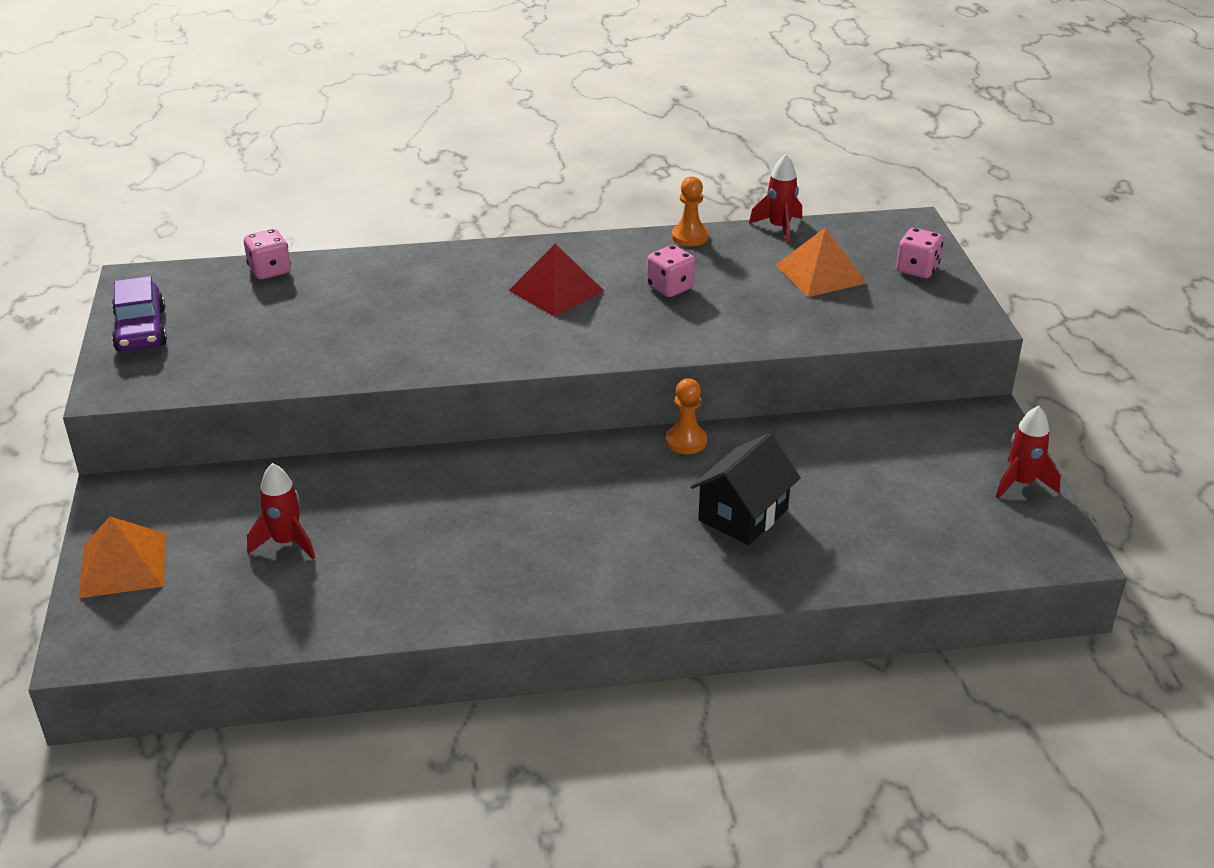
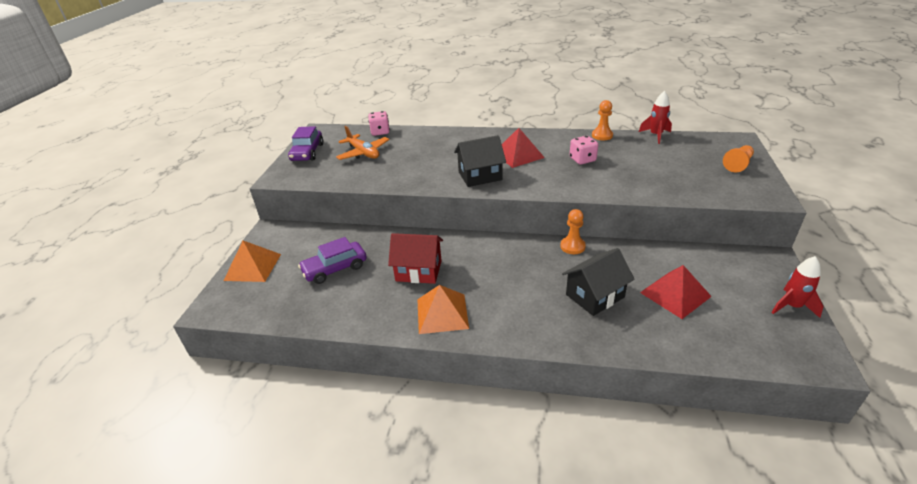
camera: 20 degrees right, 0 degrees up
(259, 318) = (363, 153): none -> orange plane
(286, 542) = (335, 268): red rocket -> purple car
(441, 522) = (418, 271): none -> red house
(503, 339) = (480, 176): none -> black house
(820, 273) = (675, 161): orange pyramid -> orange pyramid (442, 313)
(860, 492) = (675, 294): none -> red pyramid
(917, 269) = (738, 164): pink dice -> orange pawn

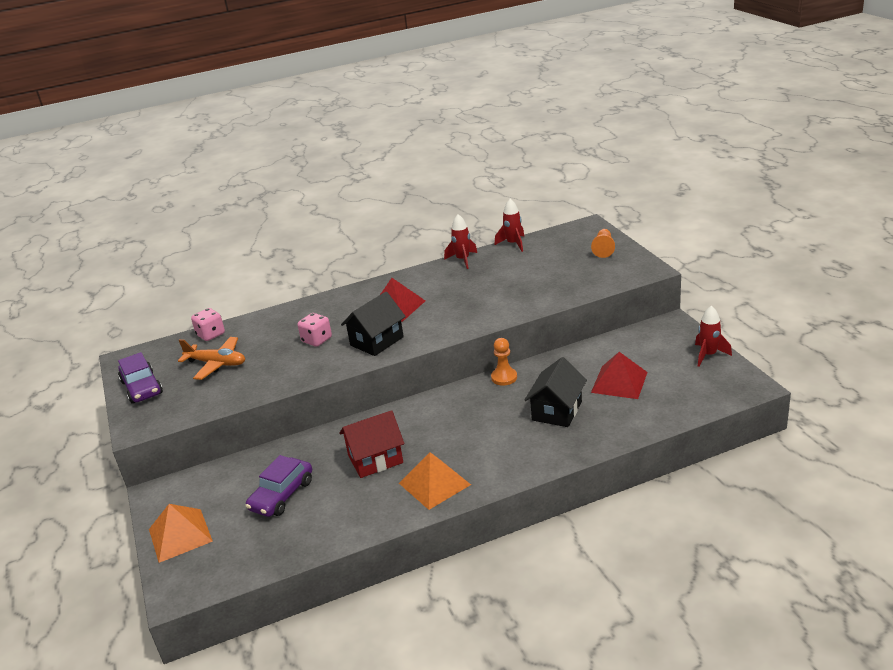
camera: 30 degrees left, 5 degrees down
(582, 159) = (464, 290): pink dice -> pink dice (317, 340)
(602, 135) = (463, 260): orange pawn -> red rocket

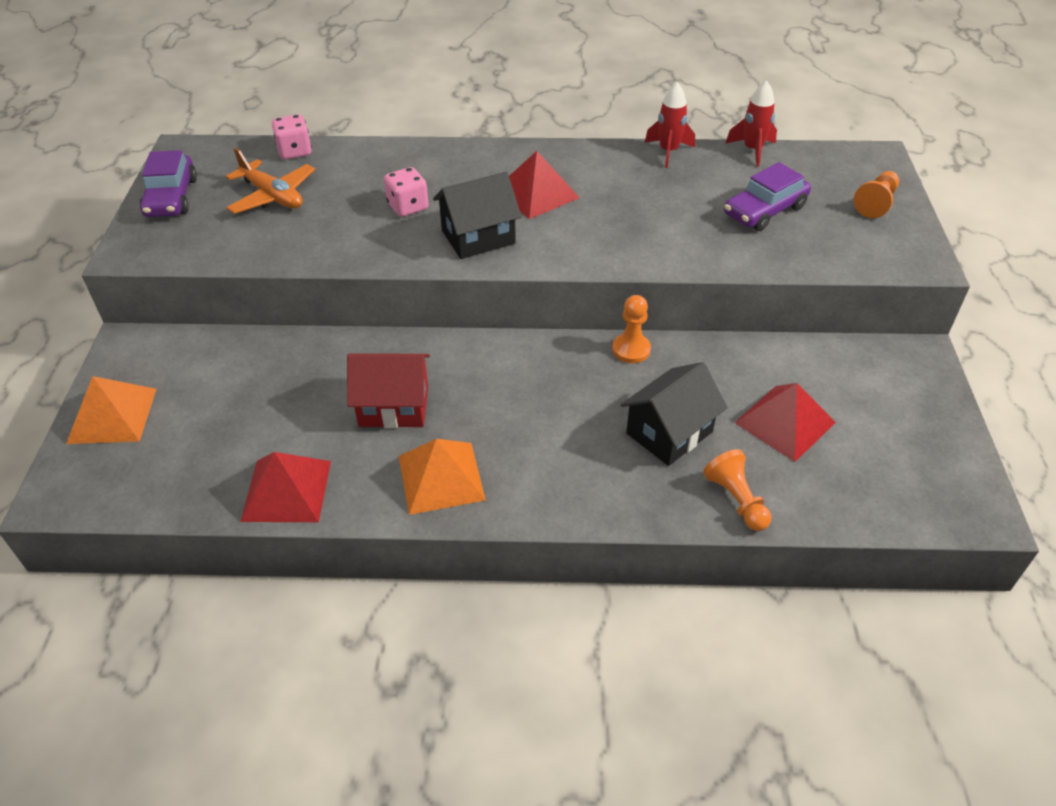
camera: 20 degrees right, 15 degrees up
(282, 495) = (255, 410): purple car -> purple car (764, 211)
(338, 528) = (287, 490): none -> red pyramid
(618, 429) = (736, 500): none -> orange pawn
(708, 355) = (945, 431): red rocket -> none

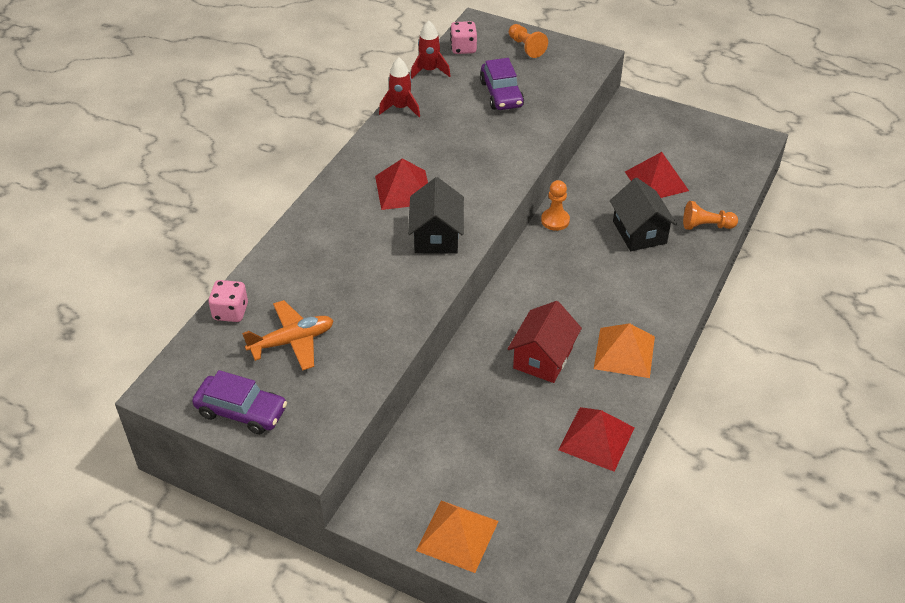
camera: 65 degrees left, 0 degrees up
(408, 207) = (369, 263): pink dice -> pink dice (463, 48)

